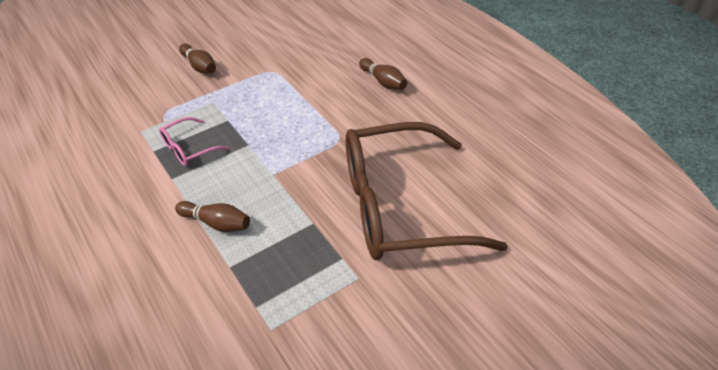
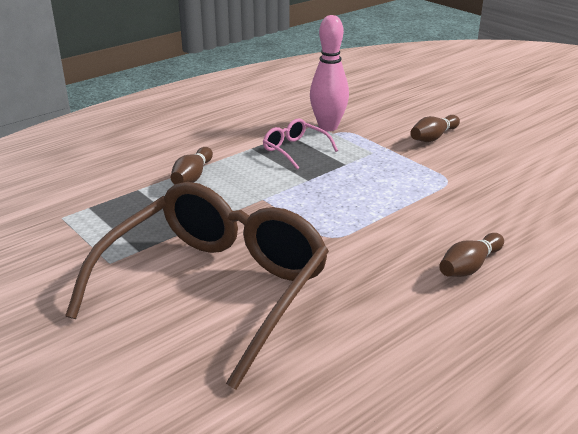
camera: 85 degrees right, 15 degrees down
(150, 123) = (328, 127): none -> pink bowling pin
(401, 206) = (214, 289): brown glasses -> brown glasses turned 45 degrees clockwise

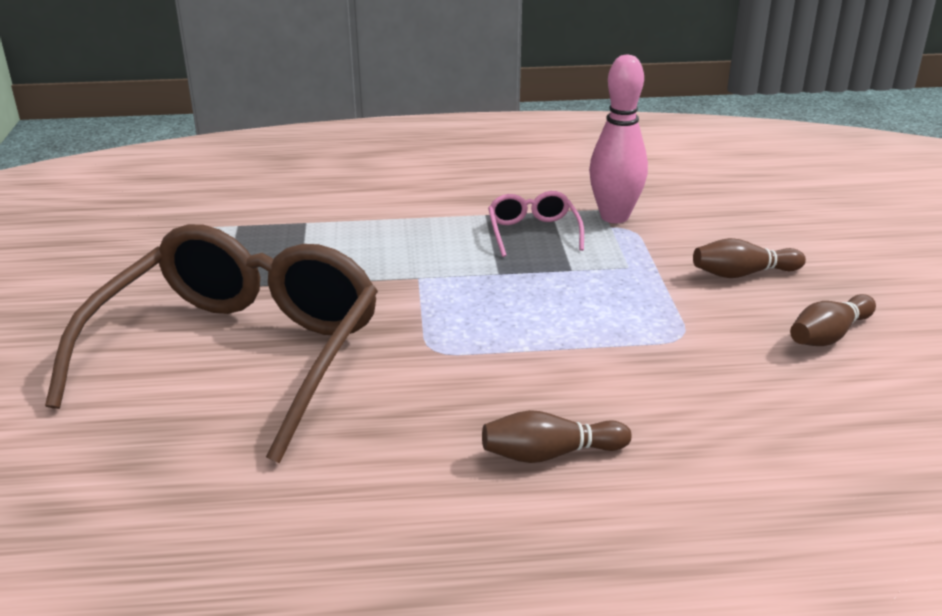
camera: 35 degrees right, 0 degrees up
(192, 176) = (377, 226): brown bowling pin -> brown bowling pin (828, 335)
(214, 289) = (238, 355): brown glasses -> brown glasses turned 45 degrees counterclockwise

